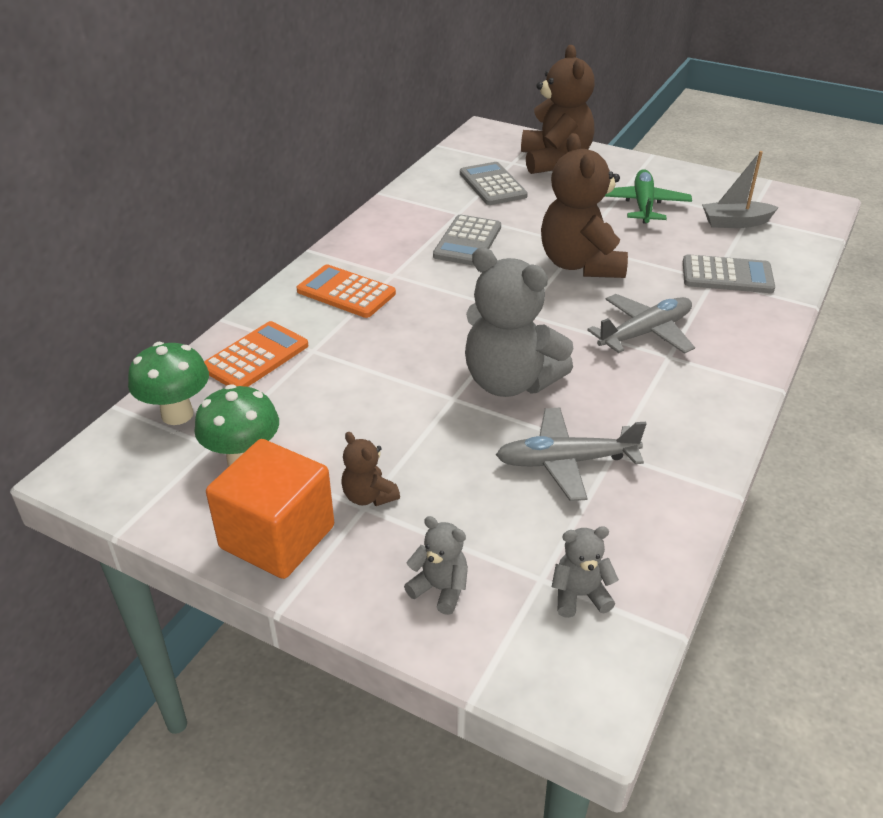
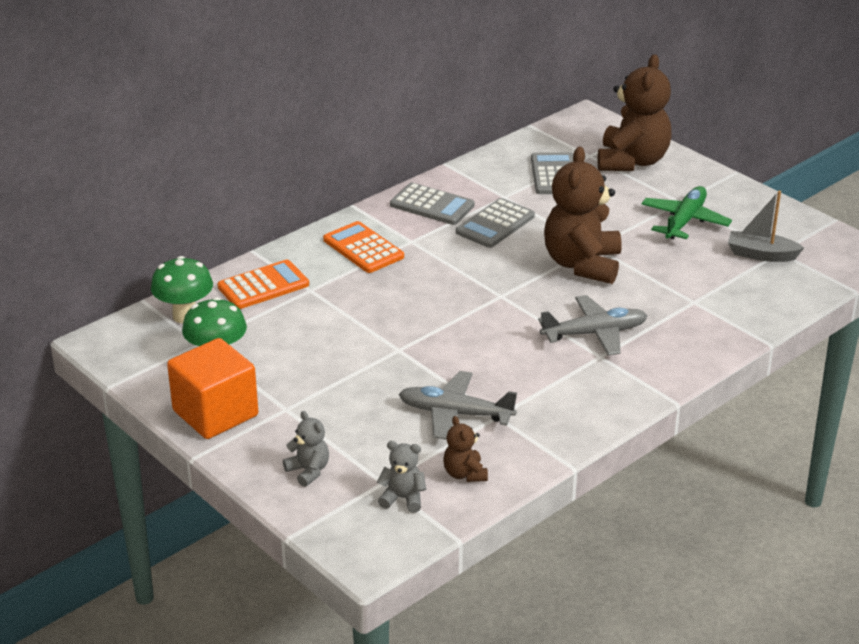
camera: 20 degrees right, 5 degrees down
(368, 496) = (293, 402): brown teddy bear -> brown teddy bear (464, 474)
(510, 382) = (452, 347): grey teddy bear -> none
(727, 275) = (710, 301): grey calculator -> grey calculator (432, 205)

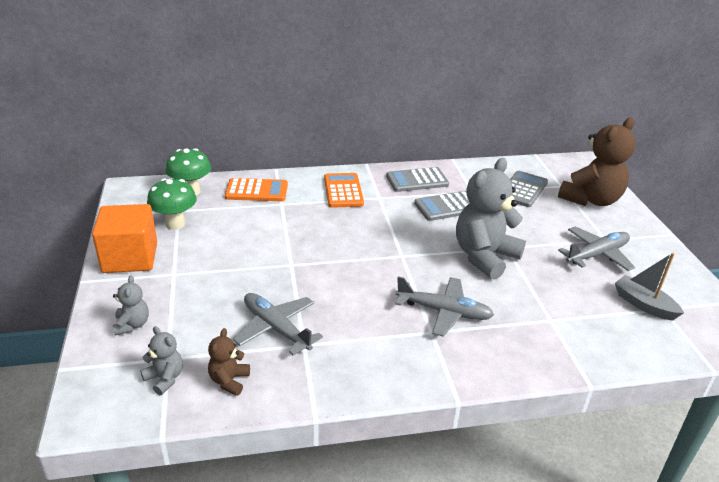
camera: 30 degrees right, 0 degrees up
(432, 205) = (417, 180): grey calculator -> grey calculator turned 105 degrees clockwise
(582, 264) = (484, 256): brown teddy bear -> grey teddy bear
(684, 221) = (596, 255): green plane -> grey plane

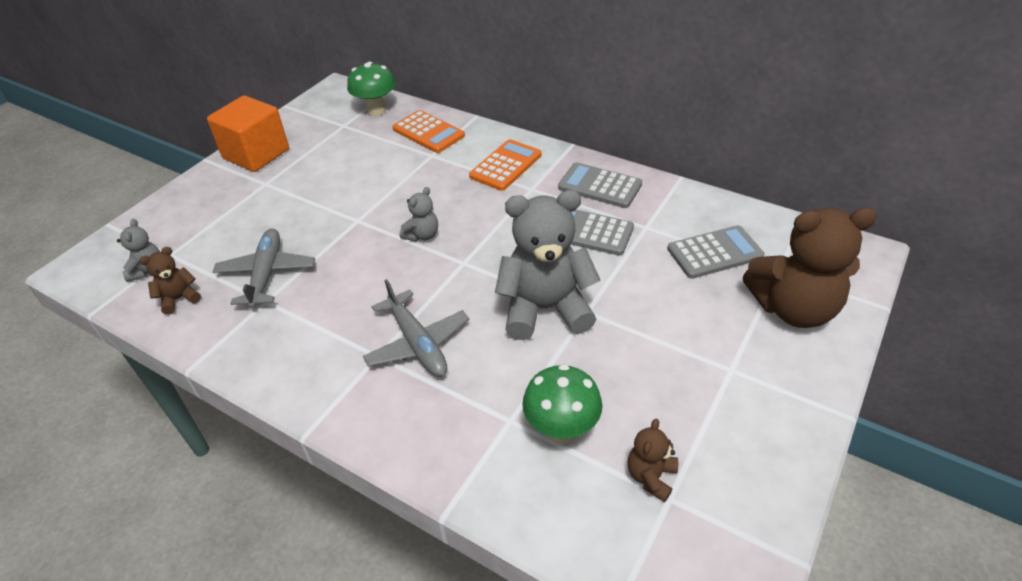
camera: 45 degrees right, 10 degrees up
(132, 325) = (185, 213): grey teddy bear -> grey teddy bear (422, 235)
(175, 224) = (324, 137): green mushroom -> green mushroom (561, 430)
(596, 255) = (686, 381): grey plane -> none
(643, 304) = (651, 477): grey boat -> brown teddy bear

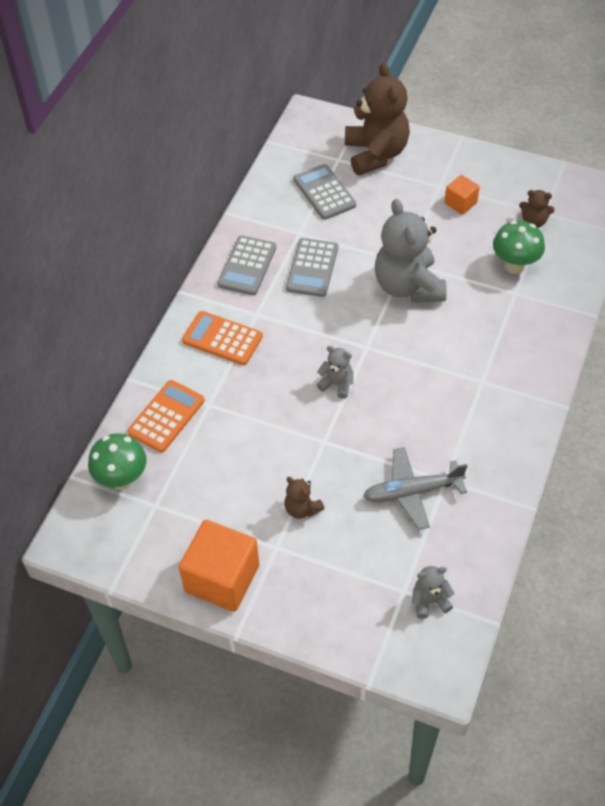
camera: 100 degrees left, 10 degrees up
(179, 299) = (459, 553): brown teddy bear -> brown teddy bear (302, 509)
(417, 343) = (463, 359): grey plane -> none
(694, 388) = (460, 203): none -> orange cube

